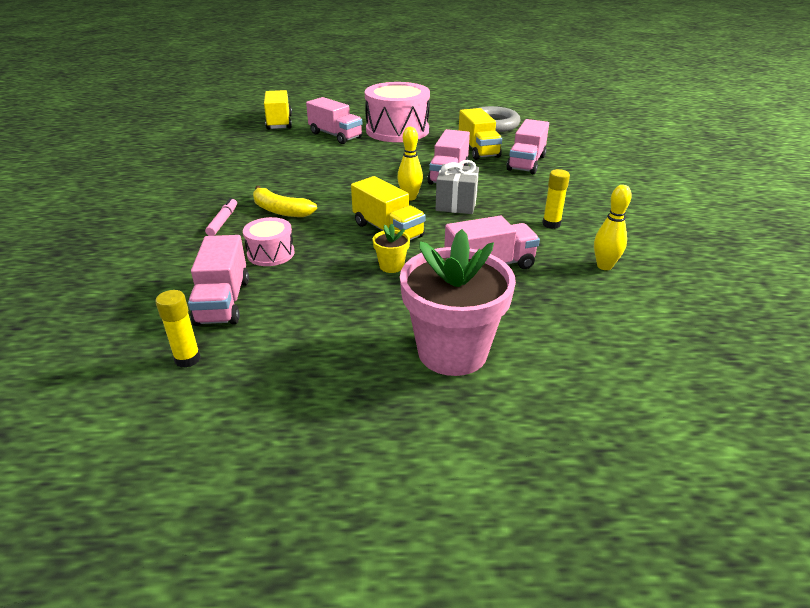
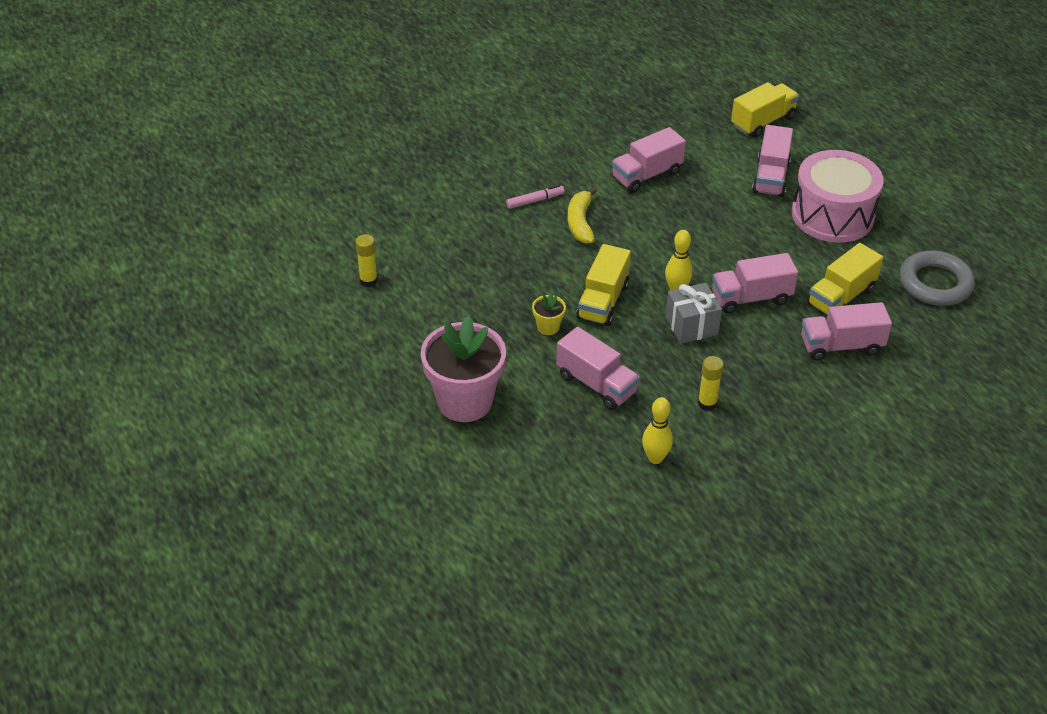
camera: 60 degrees right, 10 degrees up
(223, 301) = (434, 262): pink truck -> pink truck (646, 175)
(271, 253) = (511, 252): pink drum -> none

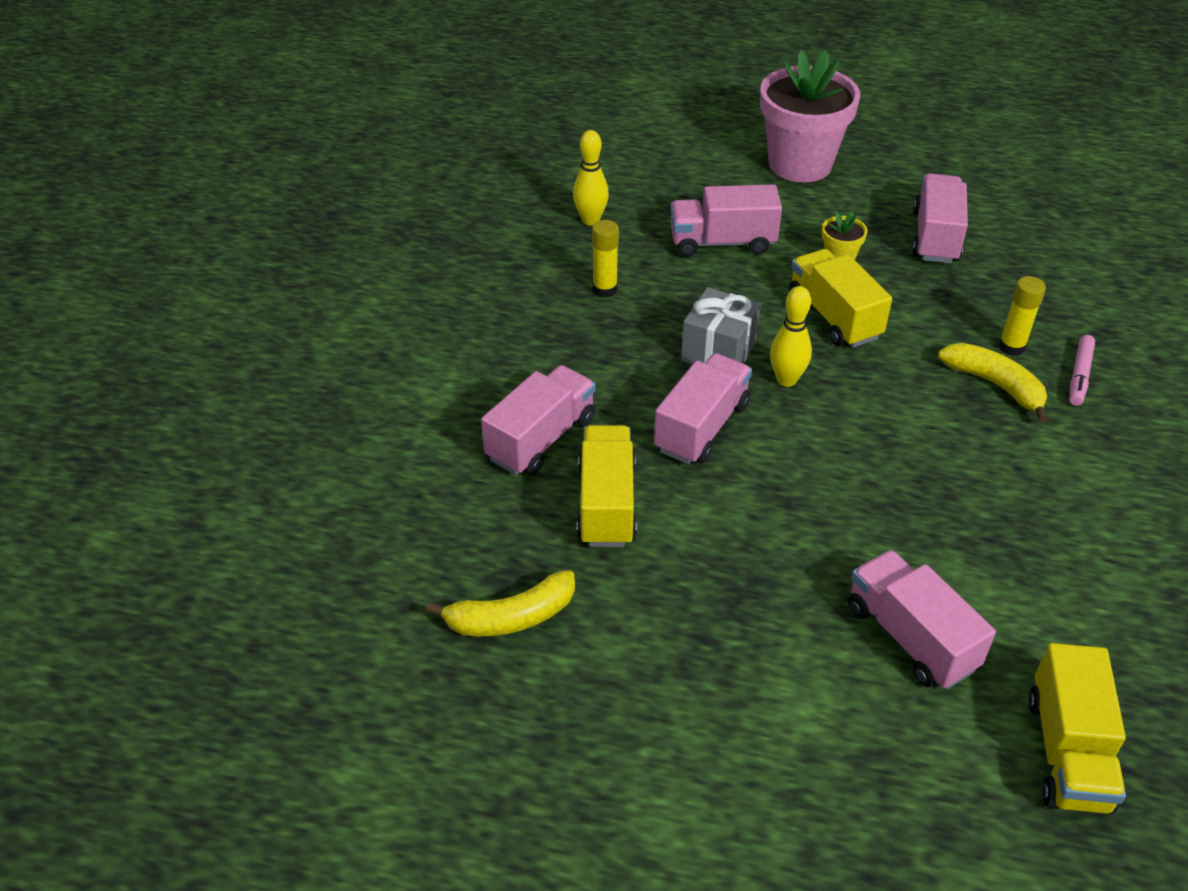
camera: 135 degrees right, 0 degrees up
(368, 281) = (1044, 194): yellow glue stick -> yellow glue stick (1011, 347)
(646, 175) = (1042, 508): pink truck -> pink truck (935, 237)
(832, 215) = (755, 633): pink drum -> none
(935, 283) = (511, 617): grey ring -> yellow banana

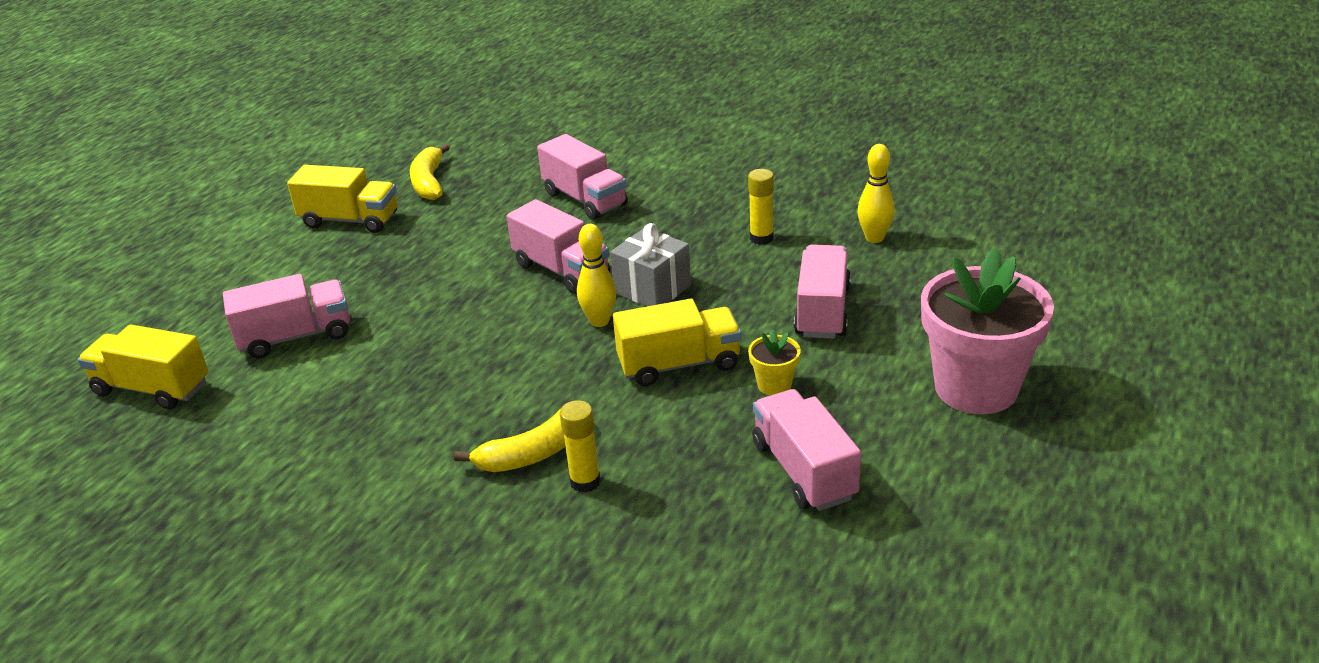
camera: 105 degrees right, 10 degrees down
(606, 504) = (504, 221): yellow truck -> yellow truck (350, 220)
(935, 237) = (804, 470): pink truck -> pink truck turned 135 degrees counterclockwise
(1079, 375) = (518, 523): pink marker -> none

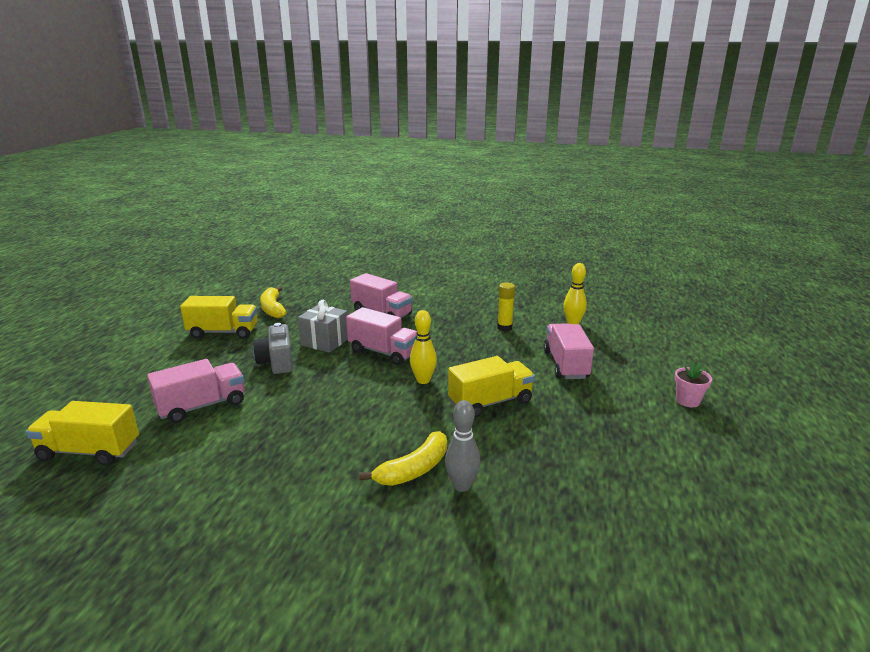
camera: 15 degrees left, 10 degrees down
(409, 275) = (277, 362): none -> grey camera
(585, 482) = (462, 486): yellow glue stick -> grey bowling pin
(652, 289) = (450, 359): grey gift -> grey gift (325, 341)
(774, 385) = (560, 409): yellow flower pot -> none
(804, 470) = (612, 462): pink truck -> none
(976, 388) = (688, 401): pink flower pot -> pink flower pot, size x0.42

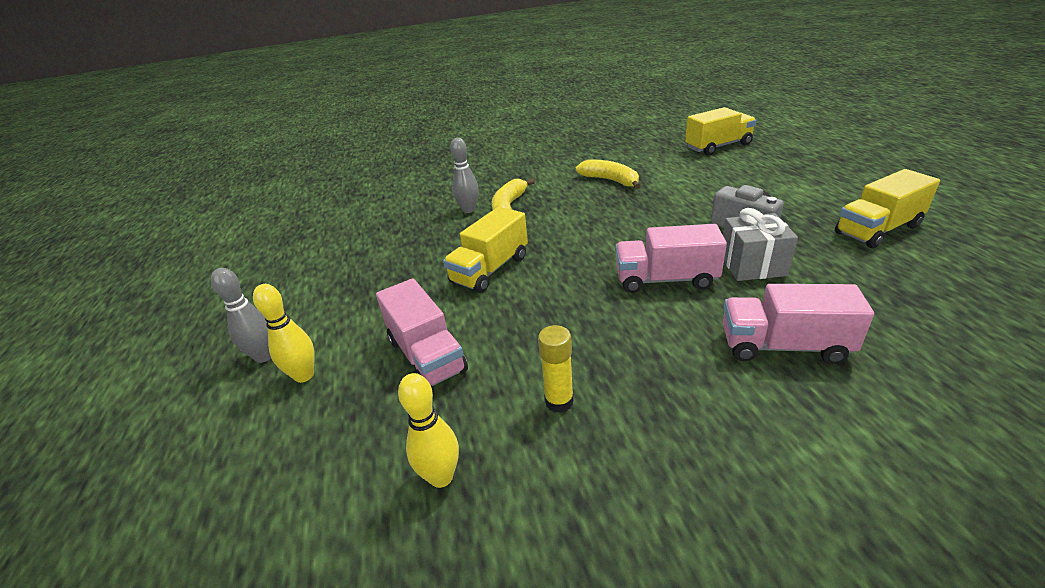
camera: 155 degrees right, 10 degrees up
(202, 406) = (717, 181): pink truck -> none
(273, 309) = (930, 283): yellow banana -> yellow banana (610, 180)
(423, 380) = (578, 265): yellow bowling pin -> yellow bowling pin (304, 375)
(688, 401) = (264, 356): pink flower pot -> grey bowling pin

